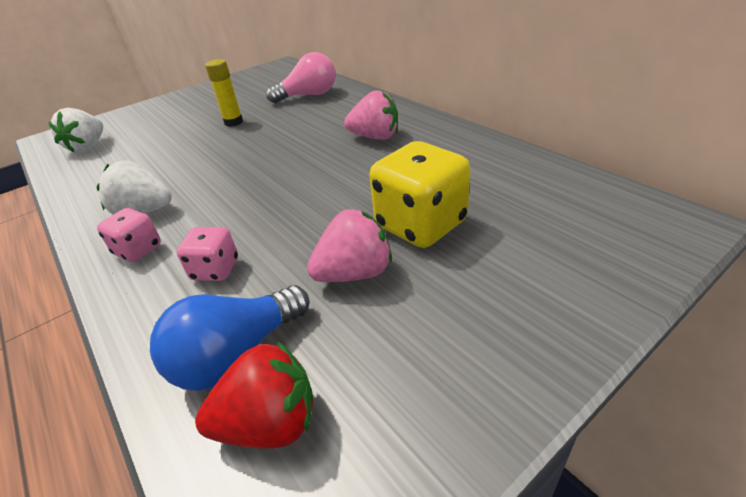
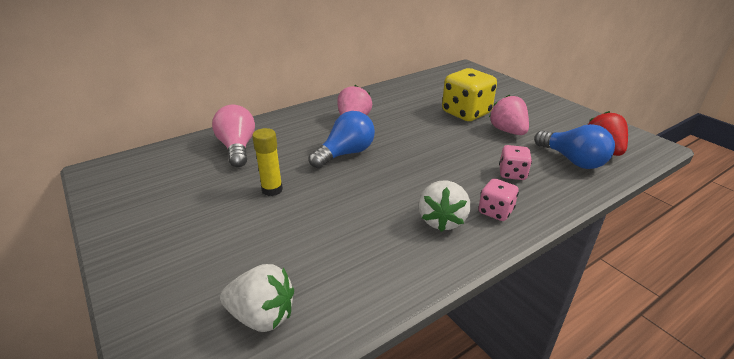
camera: 90 degrees left, 5 degrees down
(291, 144) = (345, 154): none -> blue light bulb

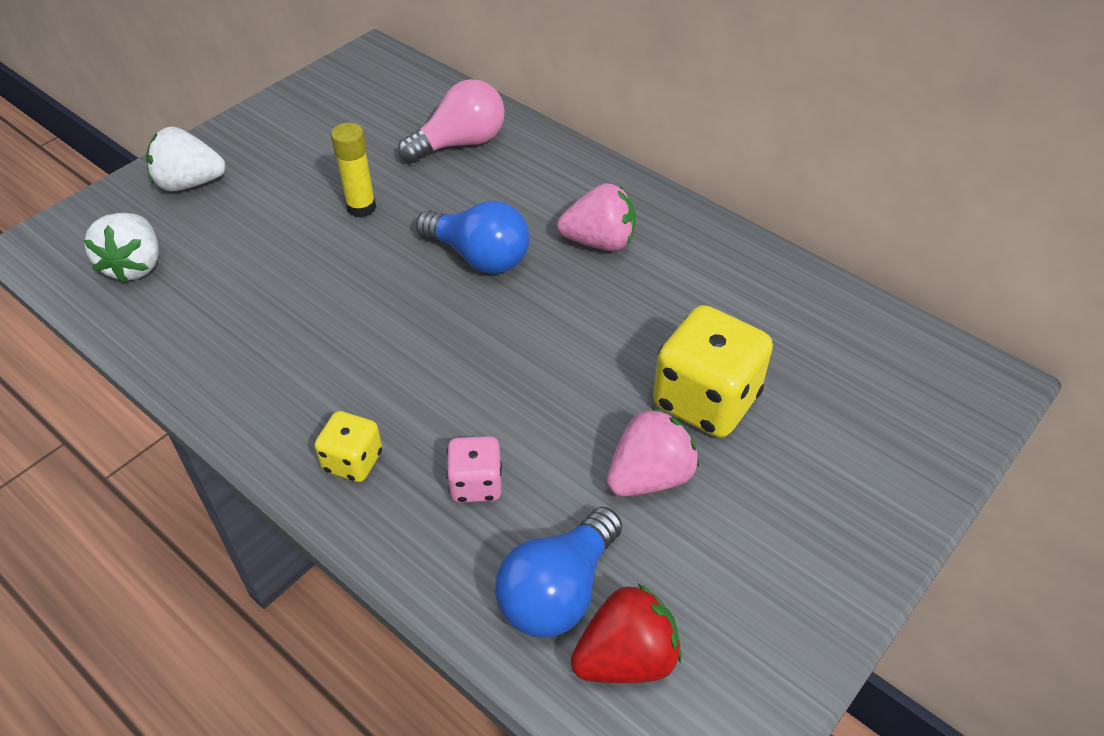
camera: 75 degrees right, 15 degrees up
(442, 220) = (320, 396): white strawberry -> white strawberry (189, 183)
(495, 211) = (353, 461): pink dice -> yellow dice

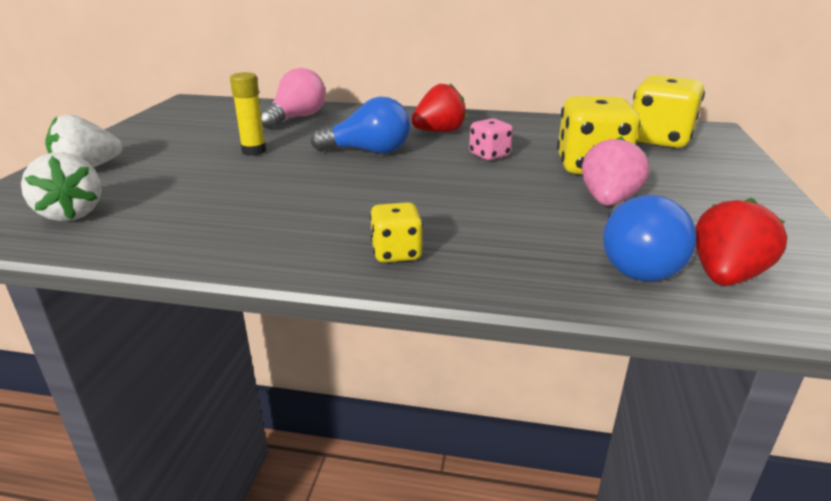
camera: 30 degrees left, 20 degrees down
(476, 484) = (505, 236): pink dice -> pink dice (489, 155)
(599, 242) = (439, 132): pink strawberry -> red strawberry
(872, 377) = (659, 140): none -> yellow dice

